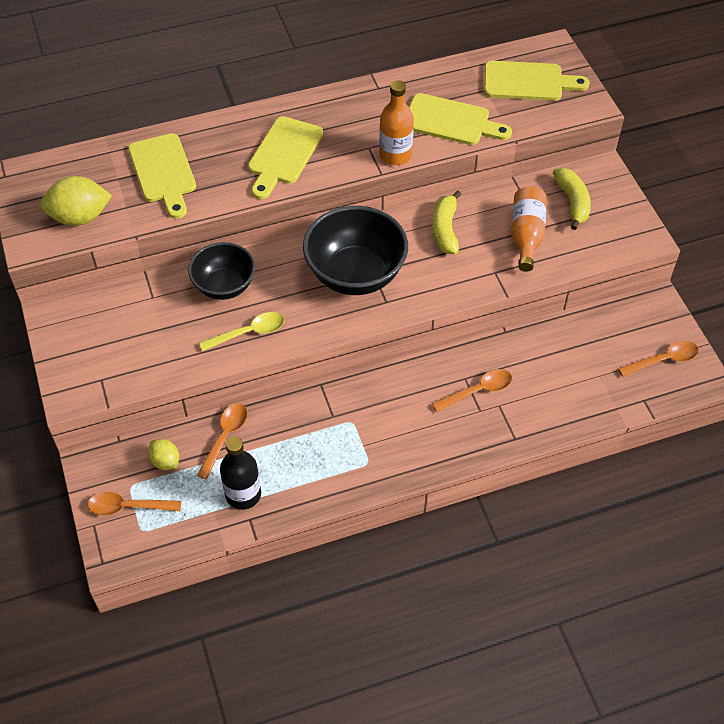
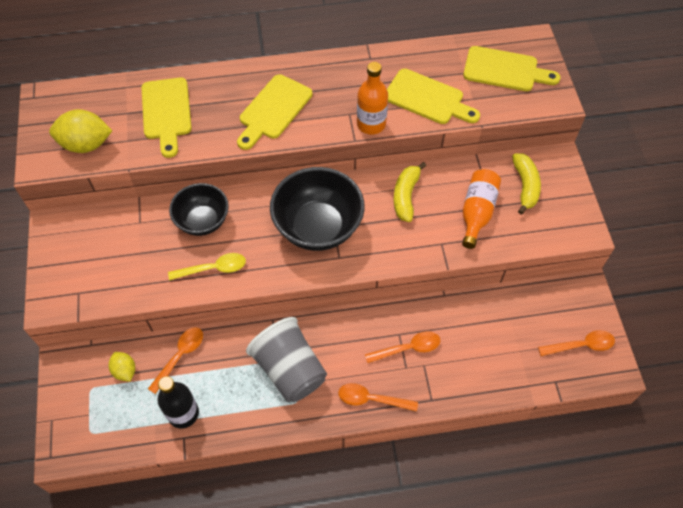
camera: 10 degrees right, 5 degrees up
(128, 507) = (84, 408): orange spoon -> orange spoon (372, 399)
(352, 432) = (290, 370): none -> grey cup

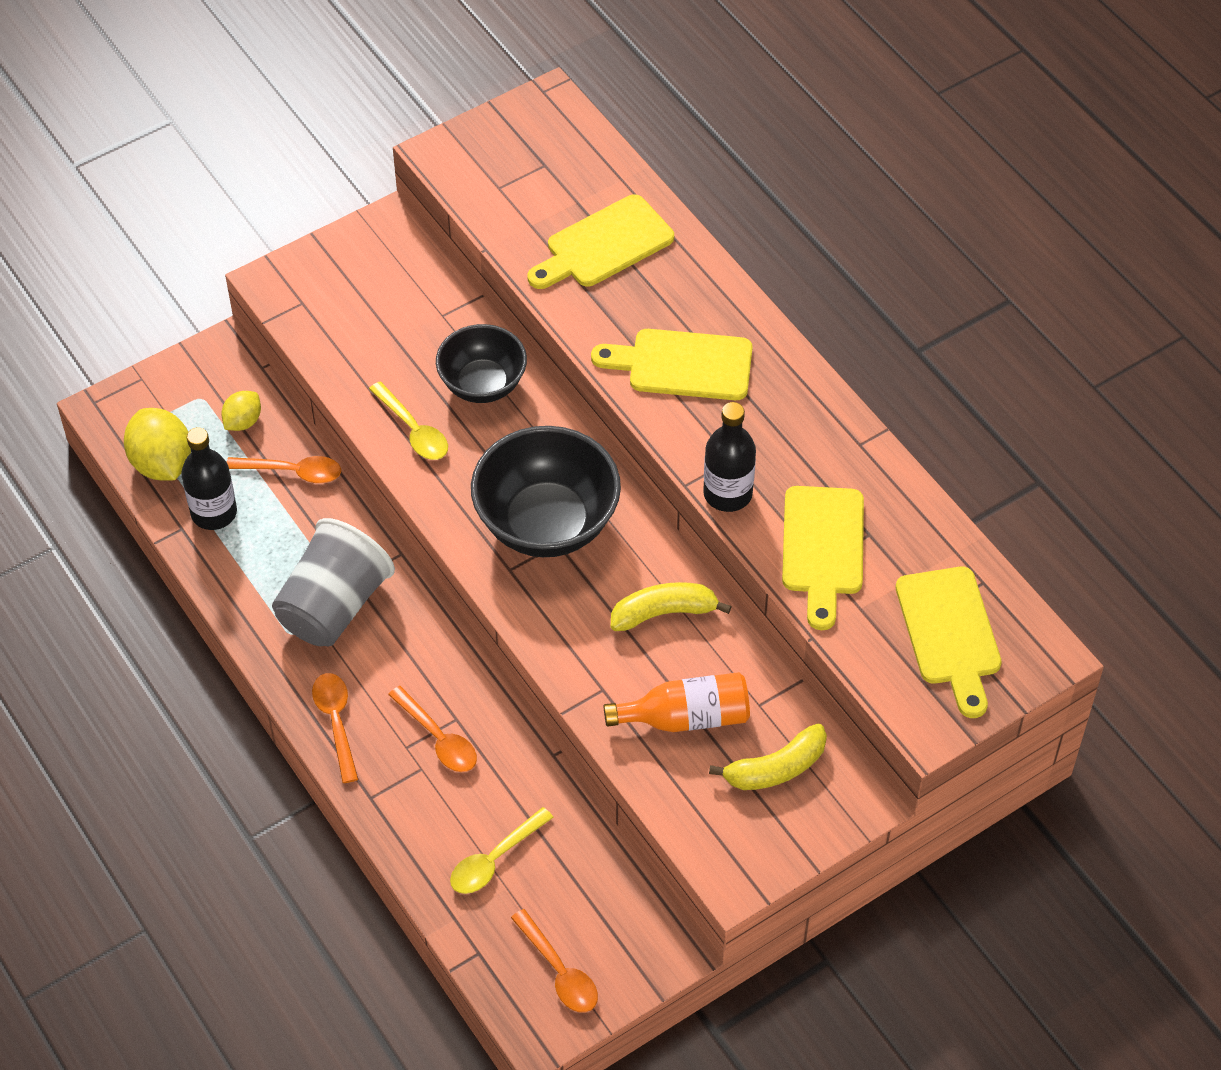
camera: 65 degrees right, 5 degrees down
(86, 144) = (499, 185): yellow lemon -> yellow lemon (162, 463)
(371, 124) = (727, 494): orange bottle -> black bottle
(499, 350) = (495, 859): none -> yellow spoon

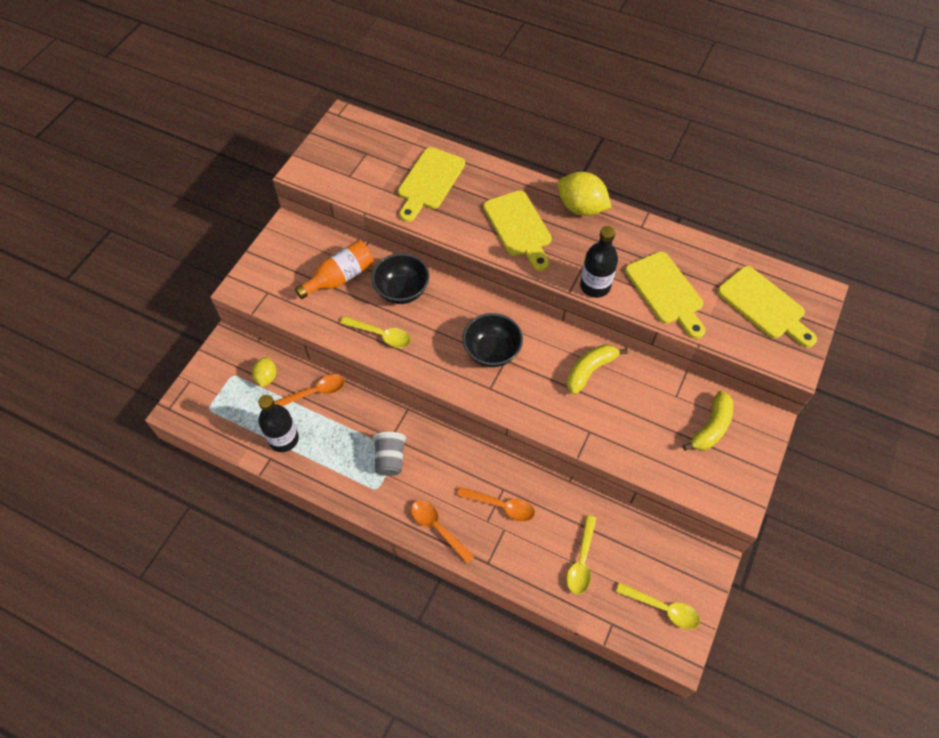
camera: 30 degrees left, 5 degrees up
(162, 463) = (233, 425): yellow lemon -> yellow lemon (581, 208)
(334, 606) = (390, 459): grey cup -> grey cup, size x0.56
(547, 523) = (492, 352): black bowl -> black bowl, size x0.64
(559, 971) = (662, 608): orange spoon -> yellow spoon
(682, 365) = (519, 227): yellow cutting board -> yellow cutting board turned 90 degrees counterclockwise
(686, 717) = (644, 424): orange bottle -> orange bottle (340, 277)

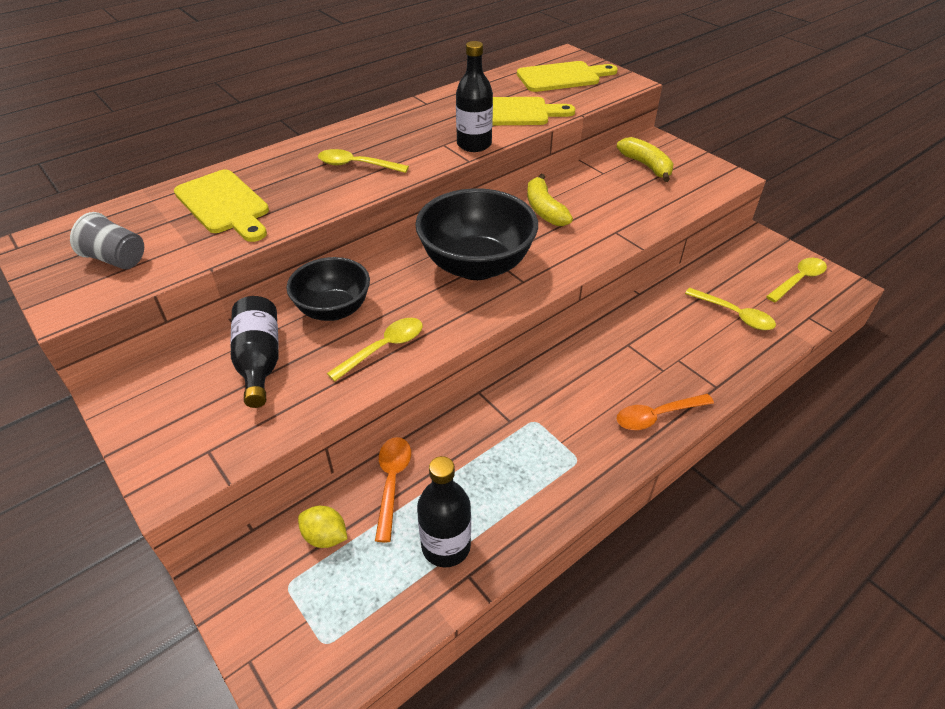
camera: 65 degrees left, 15 degrees down
(340, 277) = (259, 361): orange bottle -> black bottle
(390, 459) = (541, 431): grey cup -> grey cup (117, 259)
(492, 352) = (476, 265): black bowl -> black bowl, size x1.57
(501, 506) = (648, 352): orange spoon -> none
(519, 227) = (357, 165): yellow cutting board -> yellow spoon
(581, 208) = (371, 125): yellow lemon -> none

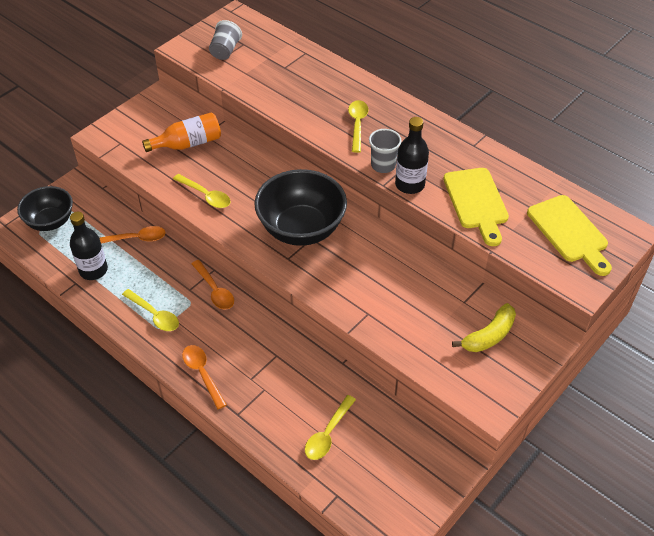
camera: 80 degrees right, 5 degrees up
(224, 204) = (290, 75): yellow cutting board -> none
(259, 361) = (188, 144): black bottle -> orange bottle
(325, 536) = (98, 218): yellow lemon -> none
(333, 310) = (239, 164): black bowl -> black bowl (50, 221)
(436, 156) = (383, 165): none -> grey cup
(516, 393) = (214, 290): none -> orange spoon
(544, 209) = (388, 263): yellow banana -> none
(798, 280) = (392, 494): yellow spoon -> yellow spoon (154, 315)

